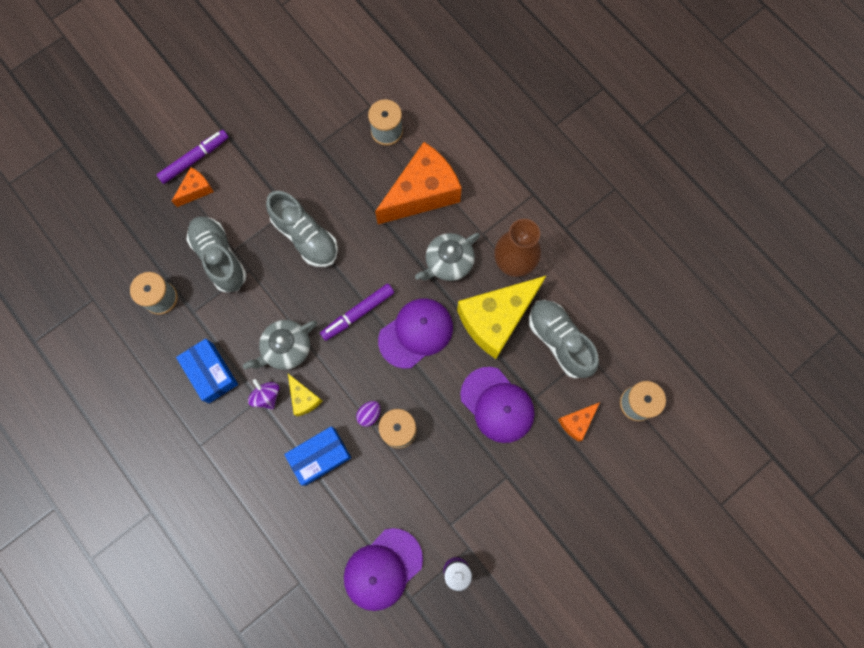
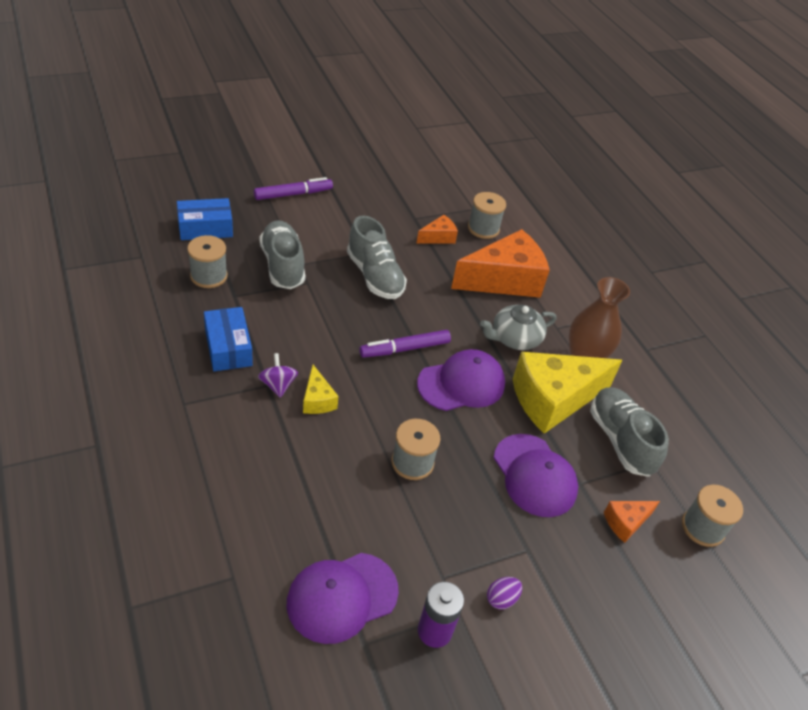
camera: 10 degrees right, 30 degrees down
(196, 190) = (284, 214): orange cheese -> orange cheese (438, 237)
(286, 348) = (317, 353): grey teapot -> none
(320, 456) = (312, 457): blue box -> blue box (205, 228)
(369, 414) = (384, 437): purple egg -> purple egg (501, 599)

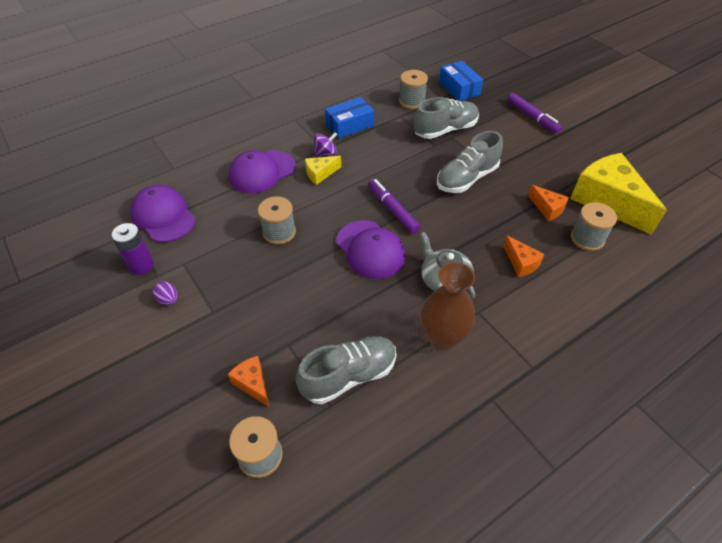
camera: 85 degrees right, 5 degrees up
(504, 280) = (521, 263): orange cheese -> orange cheese, size x0.46
(534, 475) = (287, 310): purple cap -> purple cap (262, 172)
(553, 399) = (379, 316): yellow cheese -> yellow cheese (608, 201)

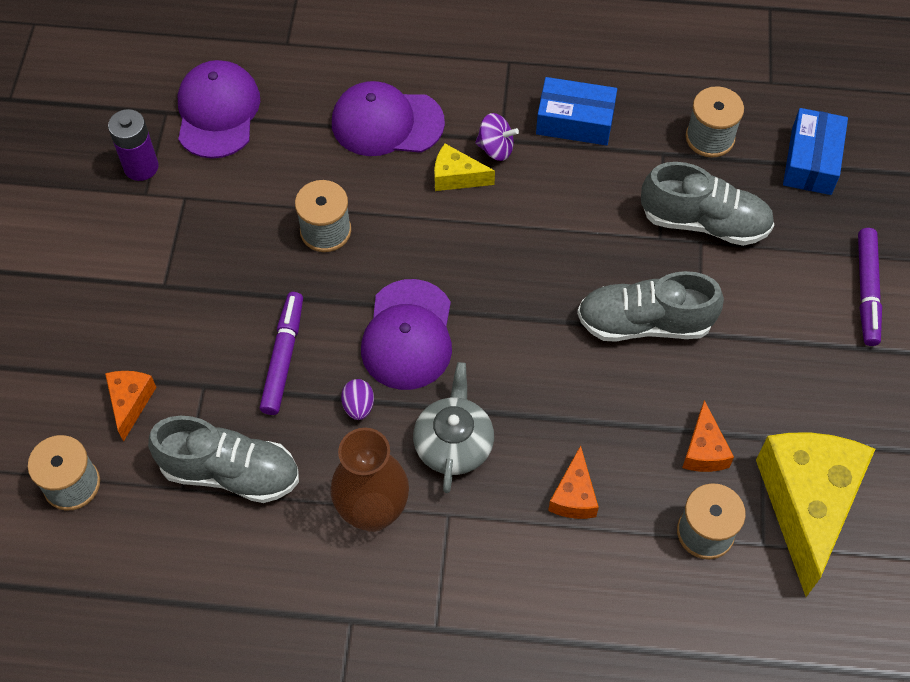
camera: 40 degrees right, 10 degrees up
(168, 300) = (132, 234): purple egg -> purple egg (358, 406)
(393, 209) = (494, 298): purple marker -> purple marker (283, 357)

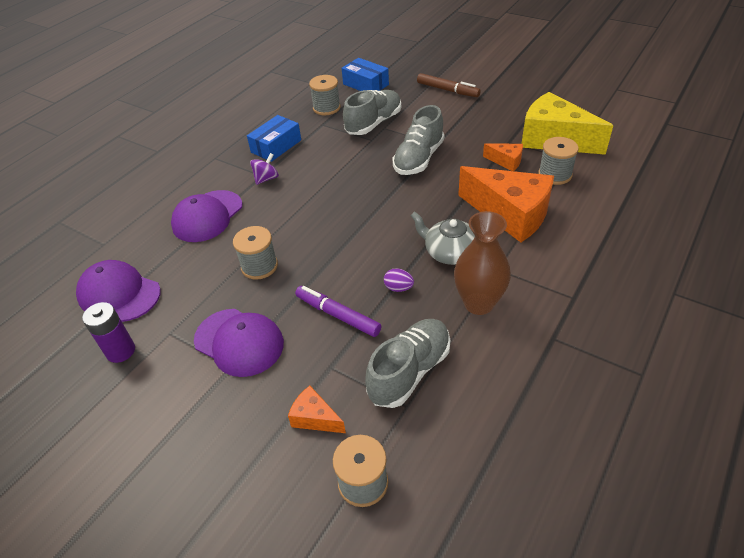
camera: 60 degrees left, 15 degrees down
(408, 335) = (363, 250): purple cap -> purple cap (239, 342)
(456, 177) = (271, 199): yellow cheese -> none
(574, 496) = (510, 214): orange cheese -> orange cheese, size x2.18
(867, 291) = (447, 90): purple marker -> brown marker

